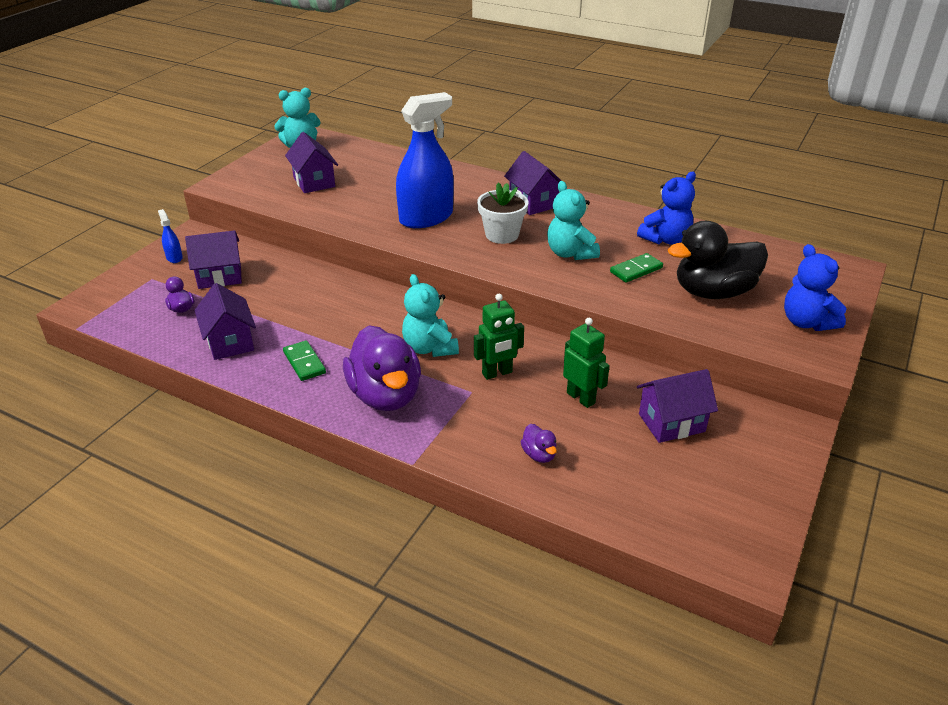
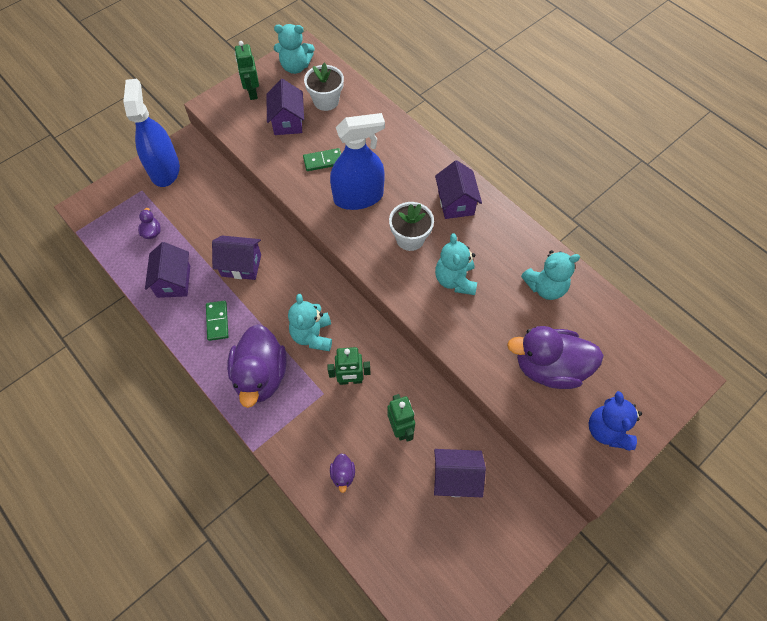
camera: 20 degrees right, 25 degrees up
(174, 257) = (164, 169): blue spray bottle -> blue spray bottle, size x2.46
(220, 276) = (190, 203): purple house -> purple house (241, 265)
(262, 170) = (252, 92): none -> green robot
(349, 162) = (326, 101): none -> white flower pot
(636, 270) = (499, 319): green domino -> green domino (323, 161)
(666, 239) = (545, 287): blue teddy bear -> turquoise teddy bear
(713, 292) = (549, 367): black duck -> purple duck

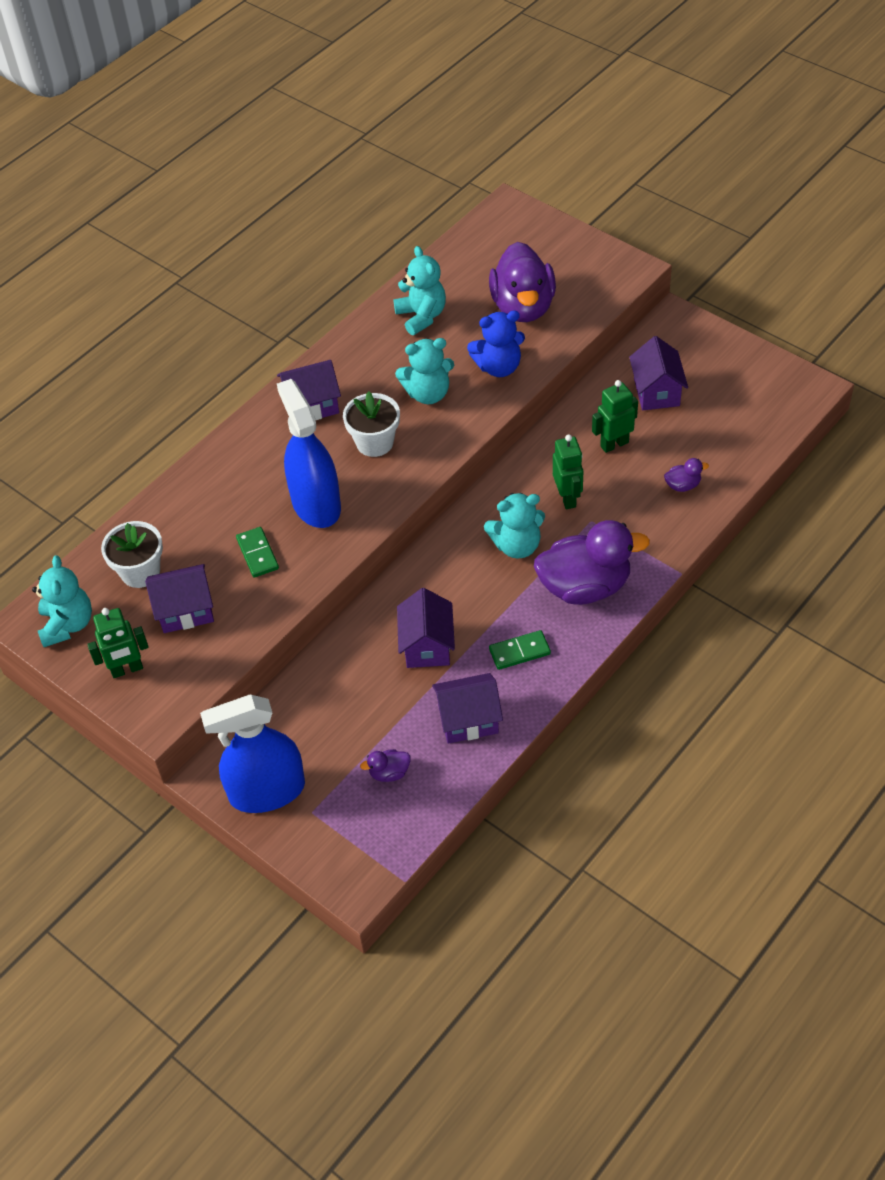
camera: 95 degrees left, 10 degrees down
(607, 430) = (582, 261): blue teddy bear -> blue teddy bear (498, 367)

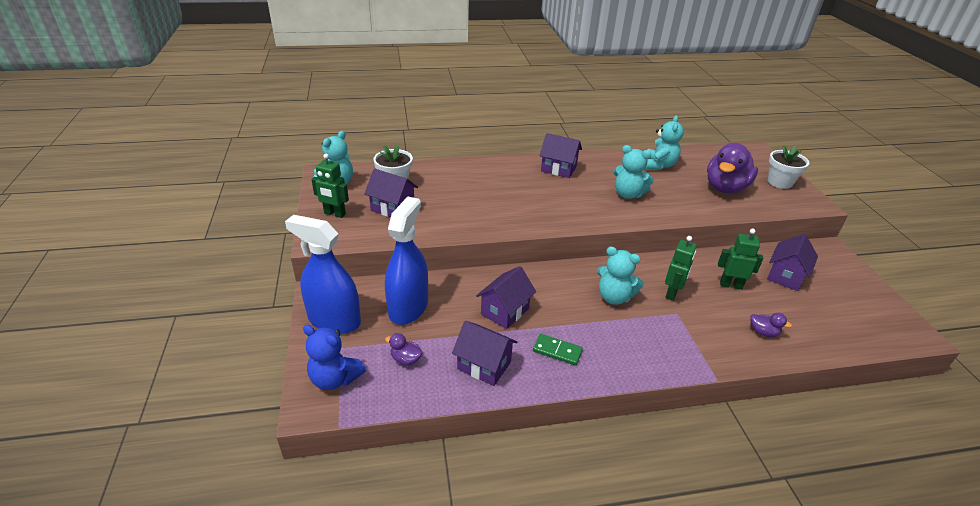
camera: 35 degrees right, 15 degrees down
(257, 554) = (457, 207): green domino -> none
(316, 504) = (512, 205): blue spray bottle -> blue spray bottle (408, 307)
(374, 442) = (574, 198): white flower pot -> white flower pot (779, 182)
(498, 367) = (683, 204): blue teddy bear -> blue teddy bear (335, 379)
(585, 586) = (638, 344): purple duck -> none

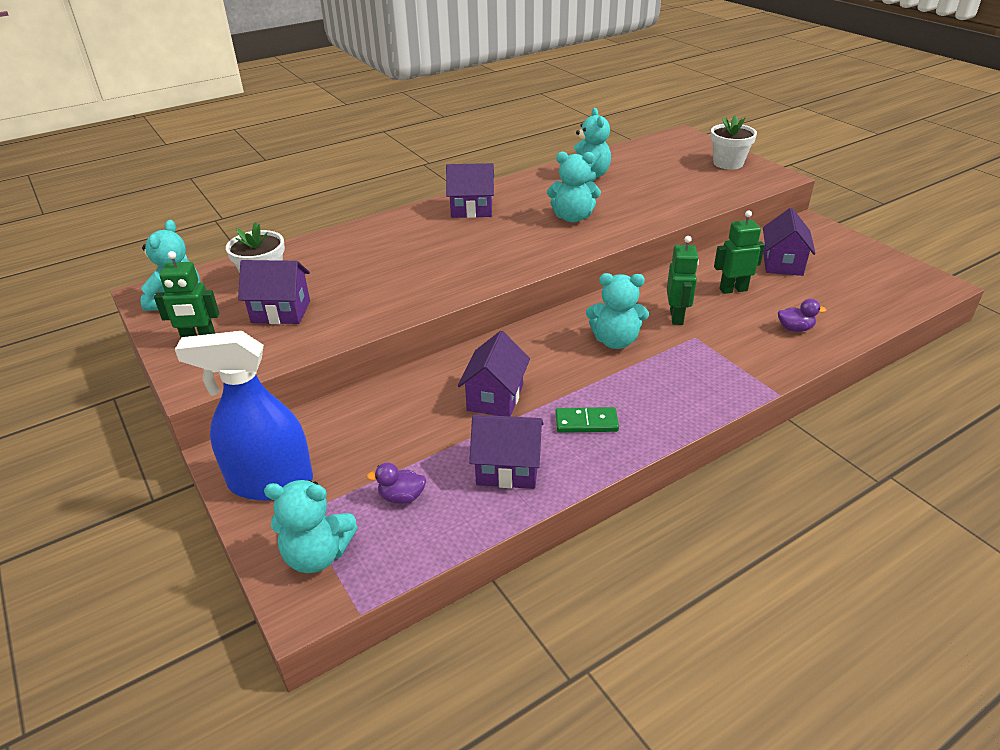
camera: 20 degrees left, 0 degrees up
(335, 379) = (317, 555): blue teddy bear -> turquoise teddy bear
(408, 307) = (366, 432): blue spray bottle -> none
(725, 188) = (675, 183): purple duck -> none

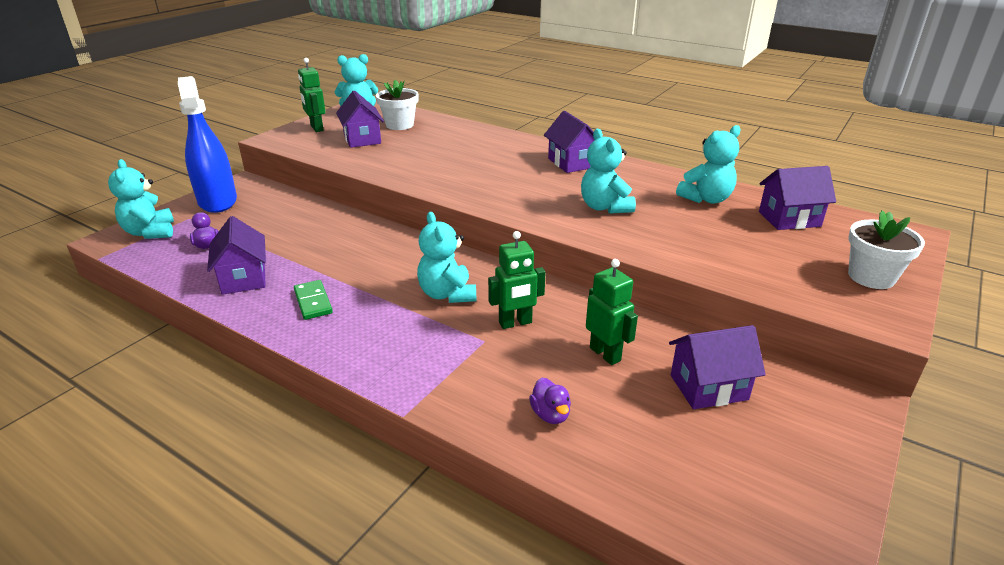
camera: 65 degrees right, 5 degrees down
(495, 397) = (333, 254): purple house -> purple house (789, 219)

